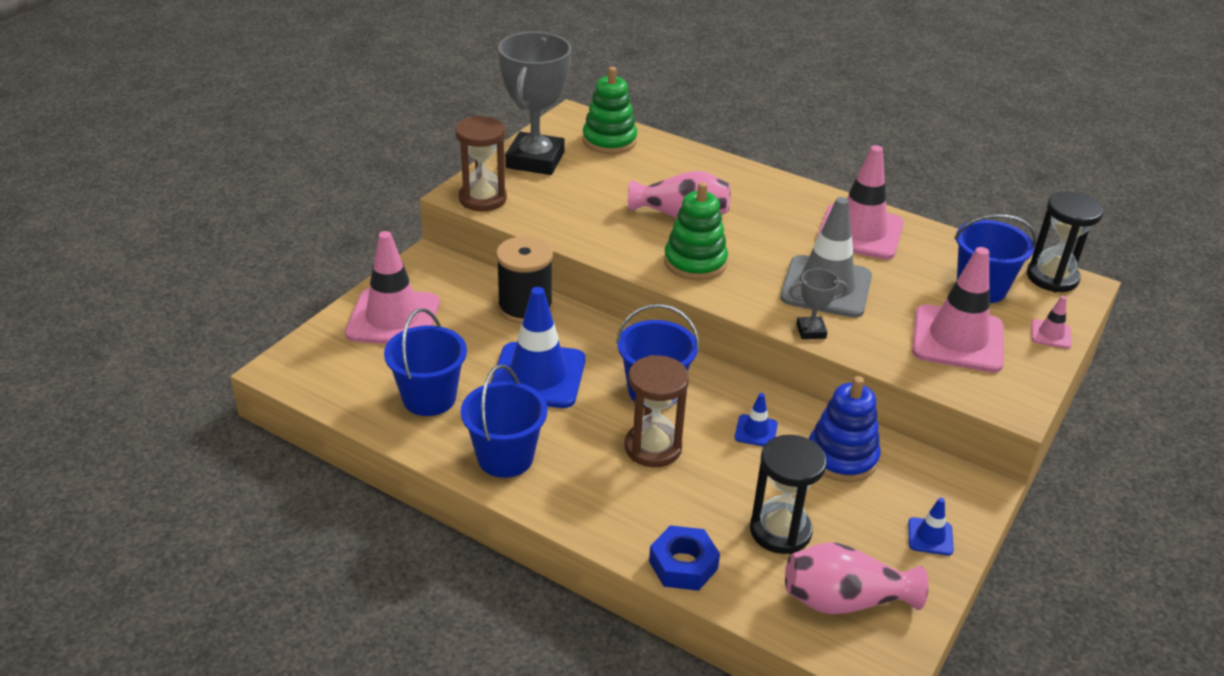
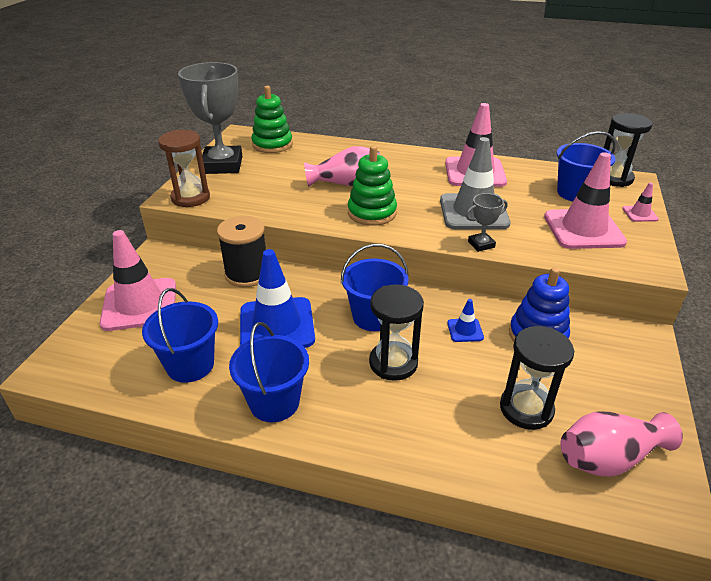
camera: 15 degrees left, 0 degrees up
(653, 447) = (393, 363): brown hourglass -> black hourglass
(683, 565) = (465, 462): blue nut -> none
(930, 537) = (636, 383): blue traffic cone -> none

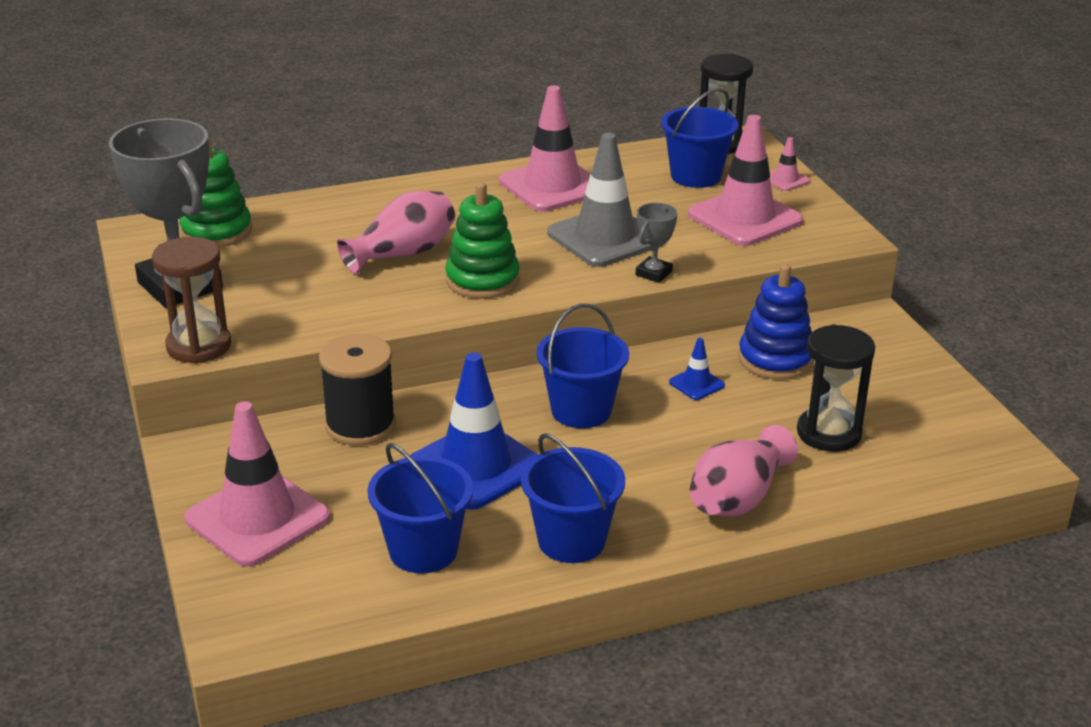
camera: 35 degrees left, 5 degrees down
(393, 363) = (656, 448): black hourglass -> none
(608, 458) = (935, 442): pink vase -> pink vase (738, 498)

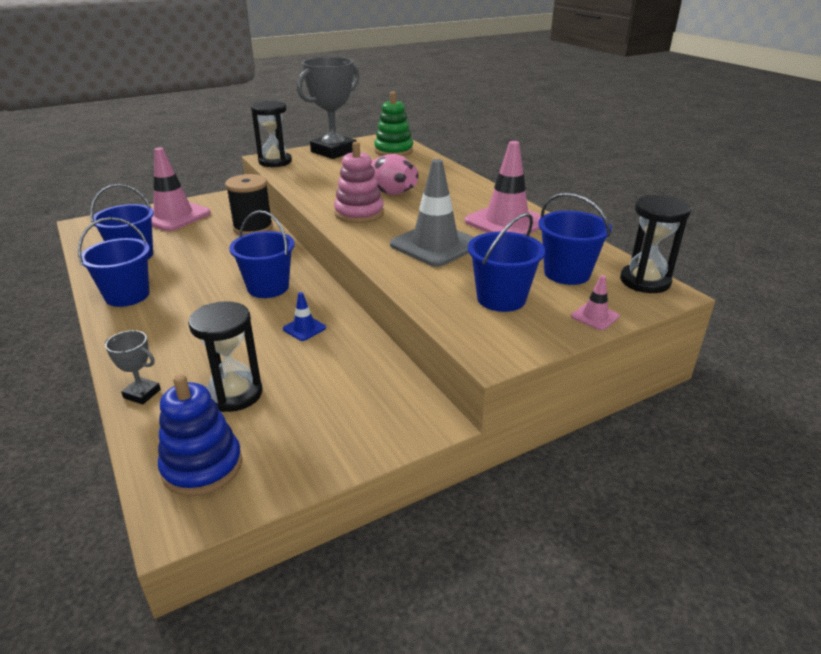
camera: 80 degrees right, 0 degrees up
(199, 346) = (275, 162): brown hourglass -> black hourglass
(476, 466) = (209, 261): blue traffic cone -> none
(482, 280) = (359, 213): green stacking toy -> pink stacking toy
(653, 273) = (386, 265): grey trophy -> grey trophy (142, 394)
(738, 498) = (155, 353): pink vase -> none
(745, 218) = (501, 298): pink traffic cone -> blue bucket
(775, 359) = (345, 363): blue stacking toy -> blue stacking toy (202, 466)

